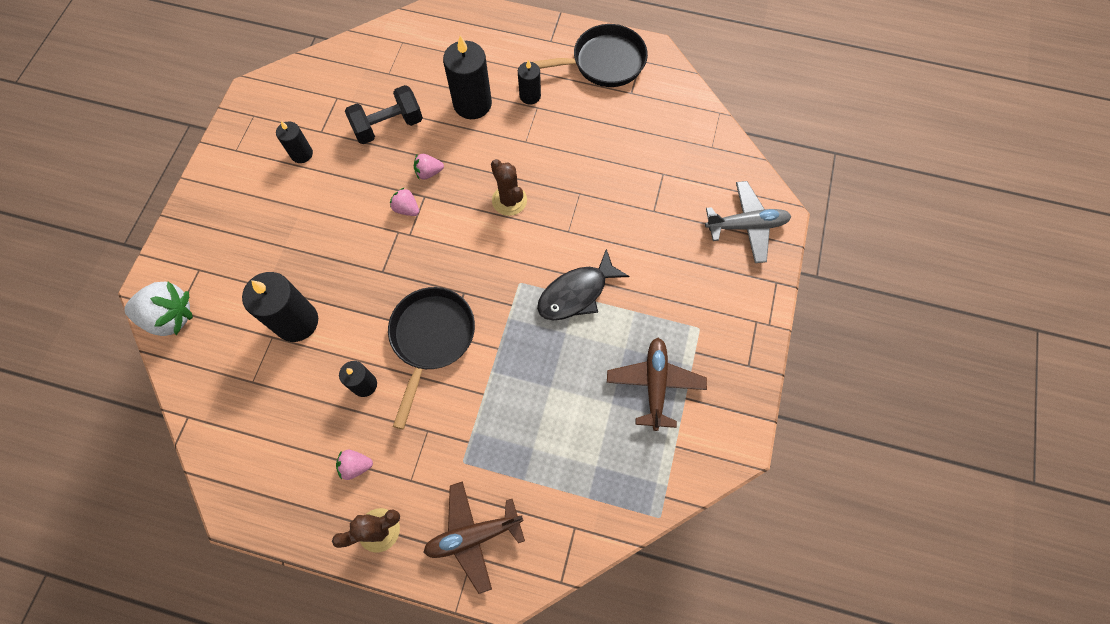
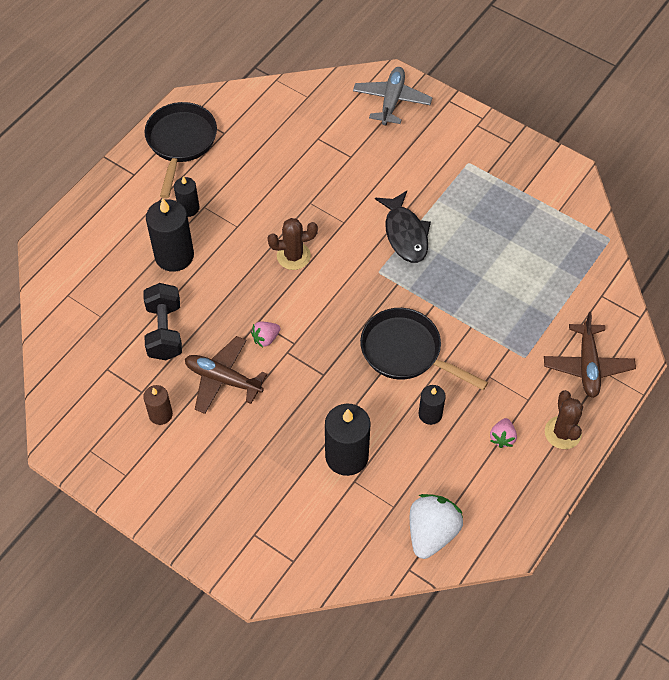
camera: 70 degrees left, 10 degrees down
(170, 317) = (297, 569): white strawberry -> white strawberry (431, 533)
(301, 154) = (160, 414): black candle -> brown candle
(429, 172) = (234, 311): pink strawberry -> none
(655, 384) = (505, 207): brown plane -> brown plane (223, 379)

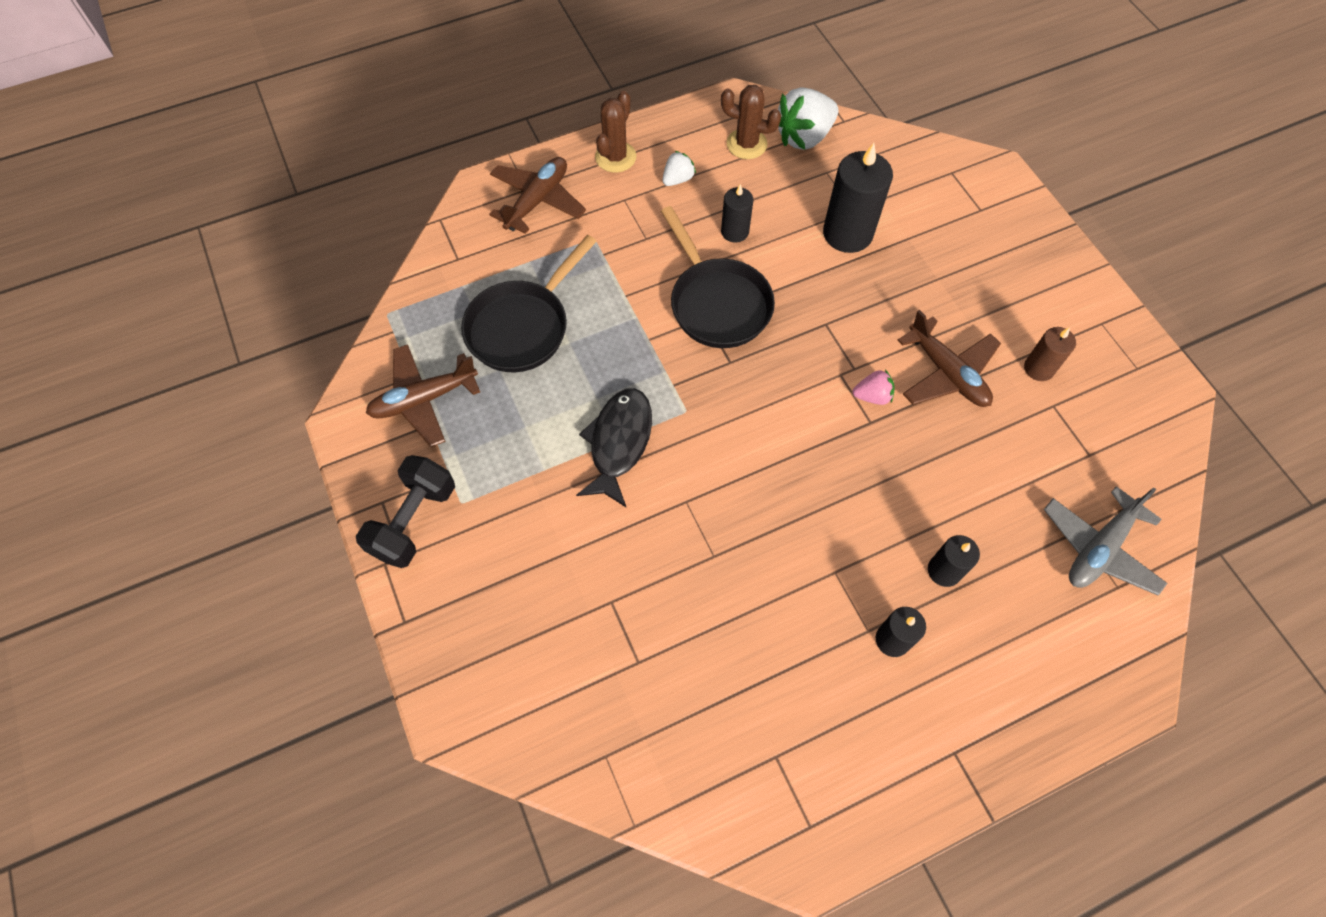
camera: 150 degrees left, 5 degrees up
(165, 331) = (997, 467): black dumbbell -> black dumbbell (414, 521)
(174, 256) = (944, 571): black candle -> black candle, size x0.56
(180, 142) = (854, 776): black pan -> black pan (522, 327)
(293, 256) = (781, 486): brown cactus -> brown cactus (746, 144)
(391, 101) = (485, 670): grey plane -> grey plane (1099, 548)
(502, 437) = (678, 179): pink strawberry -> white strawberry
(538, 202) = (424, 399): none -> brown plane

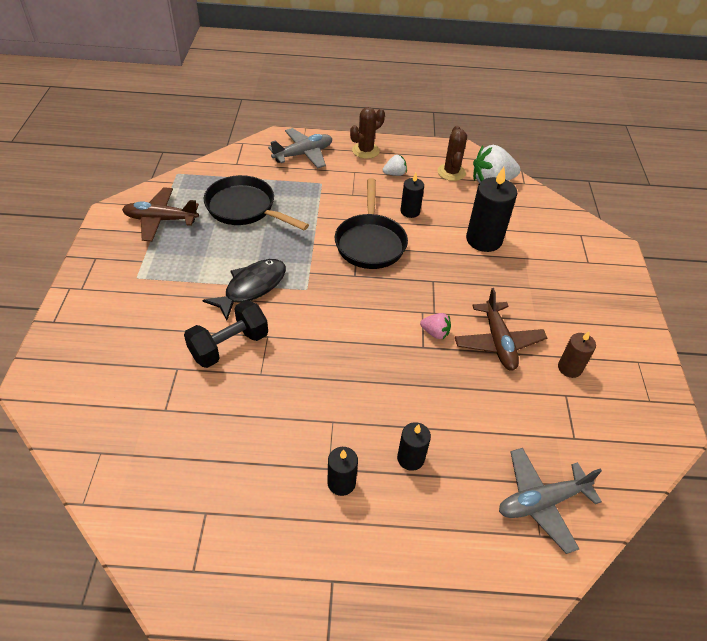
camera: 25 degrees right, 15 degrees down
(414, 521) = (103, 274): black dumbbell -> black dumbbell (229, 346)
(522, 327) = (244, 208): black pan -> black pan turned 60 degrees clockwise
(537, 201) = (303, 154): brown plane -> grey plane
(746, 144) = (451, 172): brown cactus -> brown cactus turned 45 degrees clockwise

